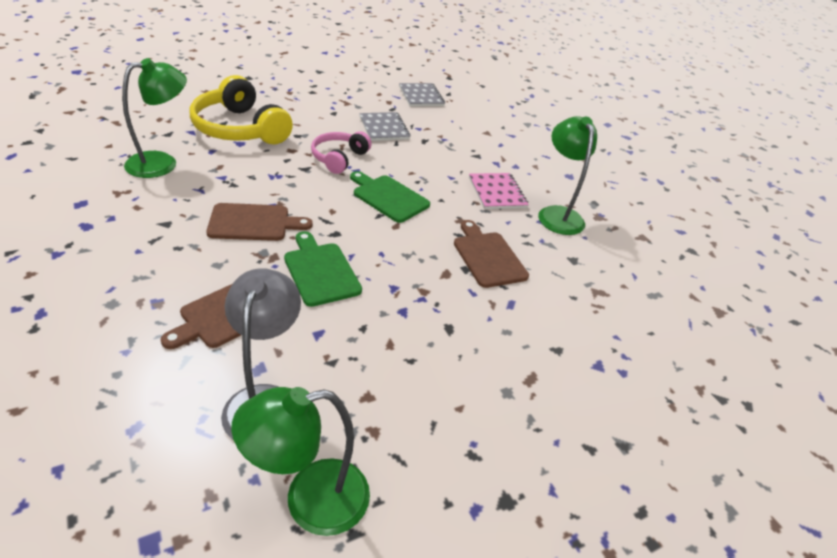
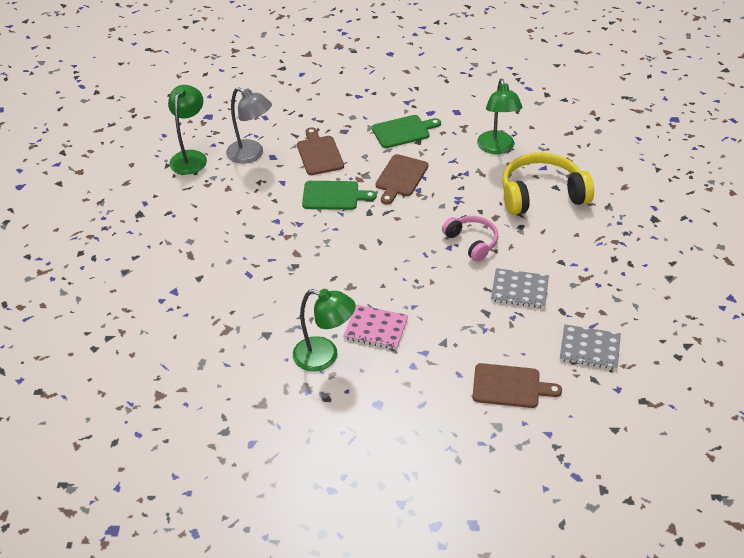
camera: 125 degrees right, 5 degrees up
(388, 197) = (400, 254): green cutting board -> green cutting board (403, 131)
(488, 257) = (299, 283): brown cutting board -> brown cutting board (510, 386)

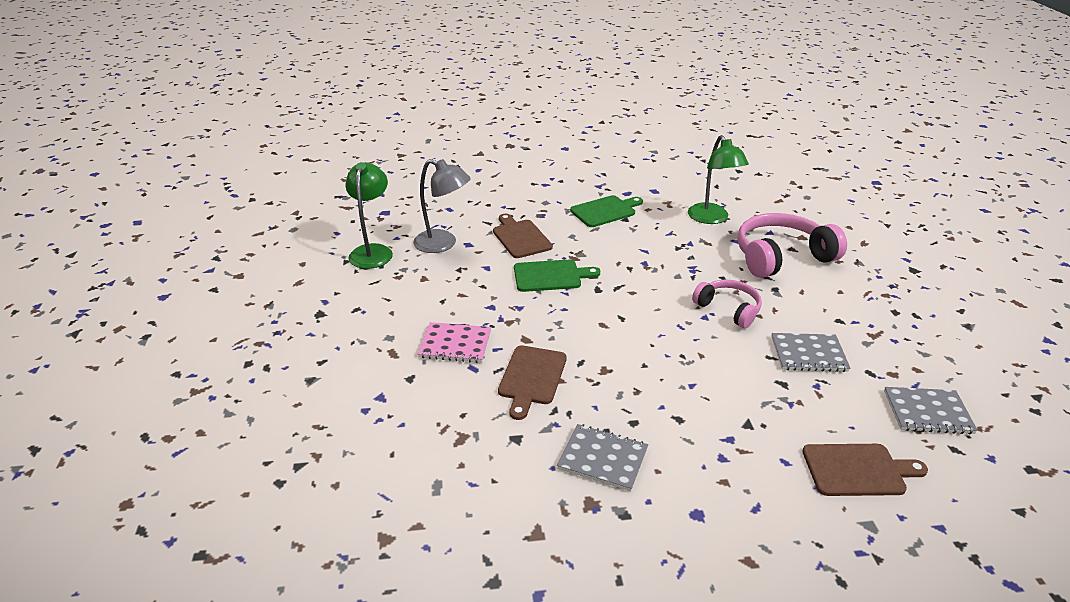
camera: 10 degrees left, 10 degrees down
(324, 357) = (602, 459): green lamp -> grey notebook
(376, 328) = (656, 416): pink notebook -> pink notebook (455, 344)
(400, 177) = (620, 253): brown cutting board -> brown cutting board (531, 378)
(541, 194) = (781, 257): yellow headphones -> pink headphones

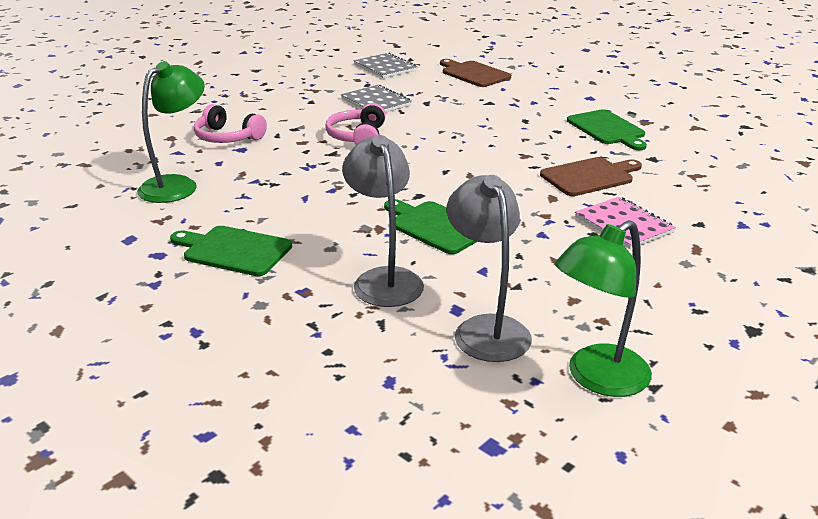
camera: 130 degrees left, 5 degrees down
(520, 237) = (384, 279): brown cutting board -> grey lamp
(602, 459) = (607, 129): grey notebook -> green cutting board
(781, 257) = (227, 137): pink headphones -> pink headphones, size x0.59

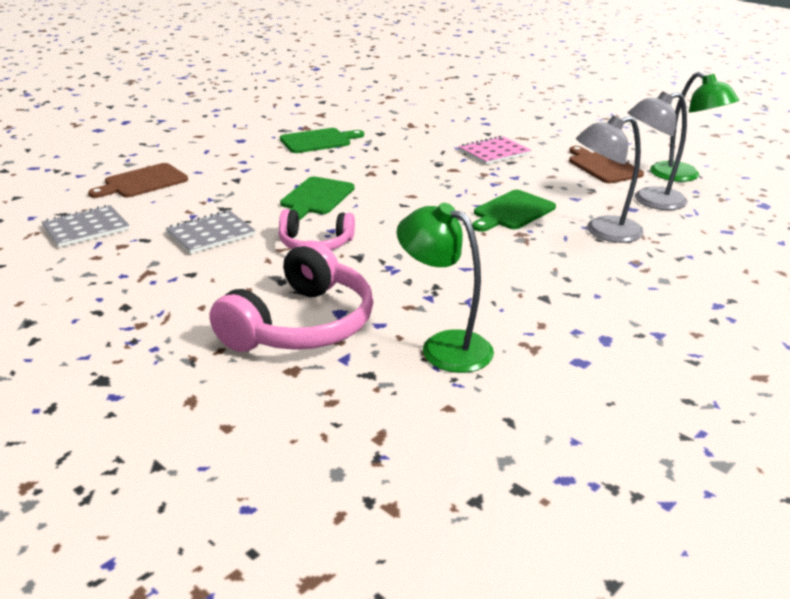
camera: 90 degrees left, 0 degrees up
(227, 137) = (301, 324): pink headphones -> pink headphones, size x1.69
(234, 250) = (583, 298): green cutting board -> green cutting board (316, 198)
(589, 176) = (414, 155): brown cutting board -> brown cutting board (603, 166)

